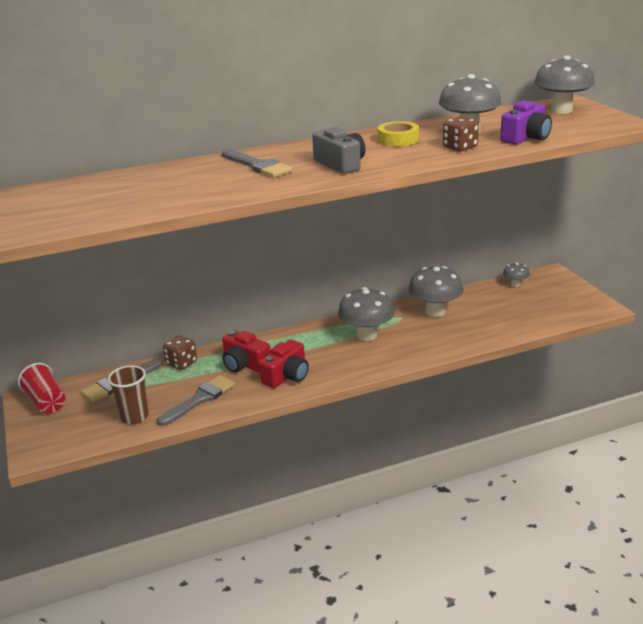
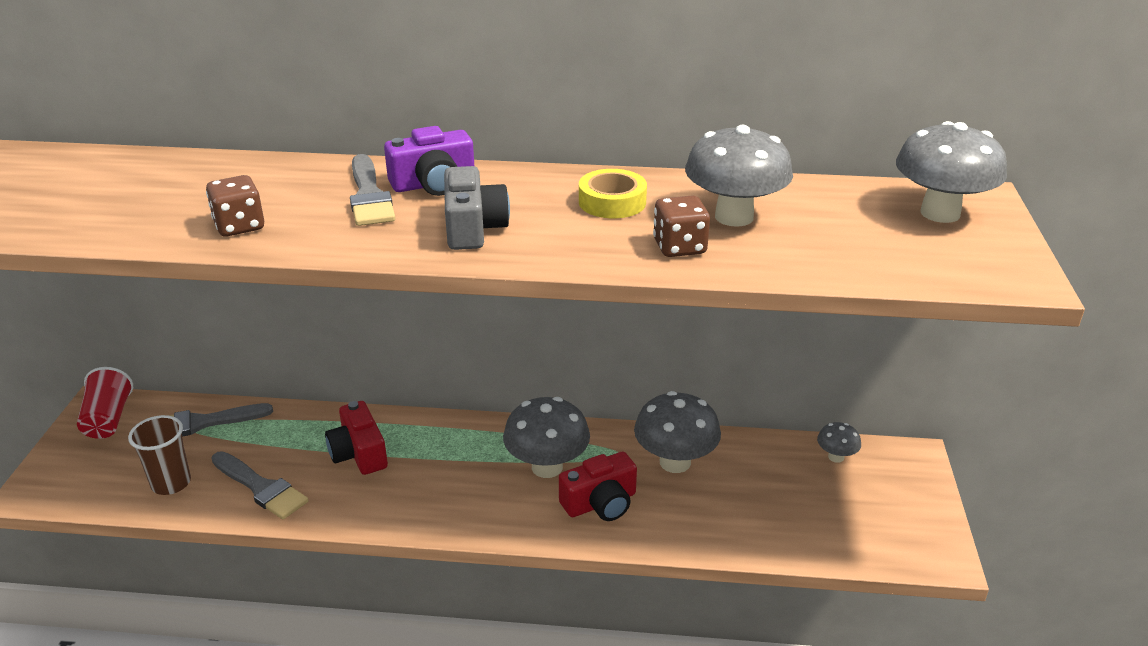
camera: 25 degrees right, 5 degrees up
(181, 363) = (292, 421): brown dice -> brown dice (239, 226)
(200, 399) = (261, 488): grey brush -> grey brush turned 60 degrees clockwise
(287, 376) = (390, 494): red camera -> red camera (600, 503)
(526, 137) = (806, 258): purple camera -> purple camera (433, 184)

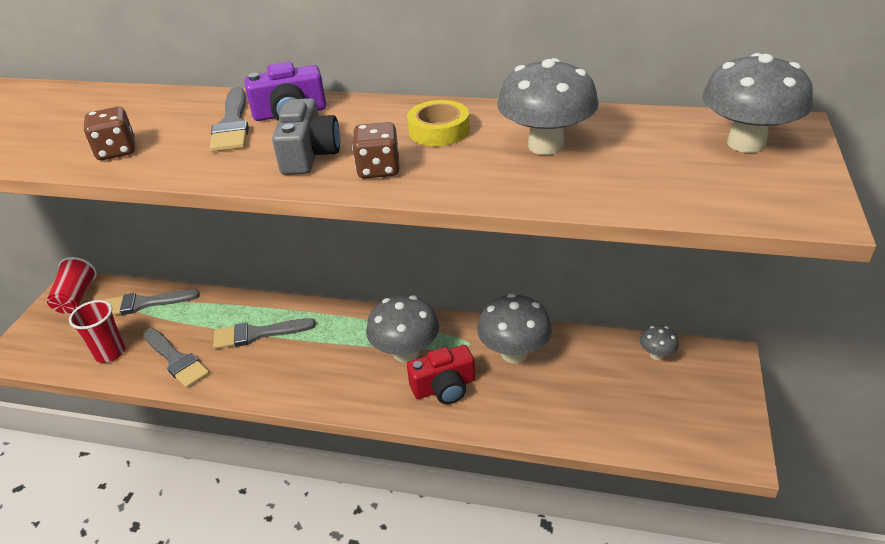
camera: 10 degrees right, 5 degrees up
(171, 483) = (110, 353): brown cup -> red cup
(359, 453) = (257, 334): red camera -> grey brush
(679, 247) = (486, 175): brown dice -> brown dice (378, 169)

